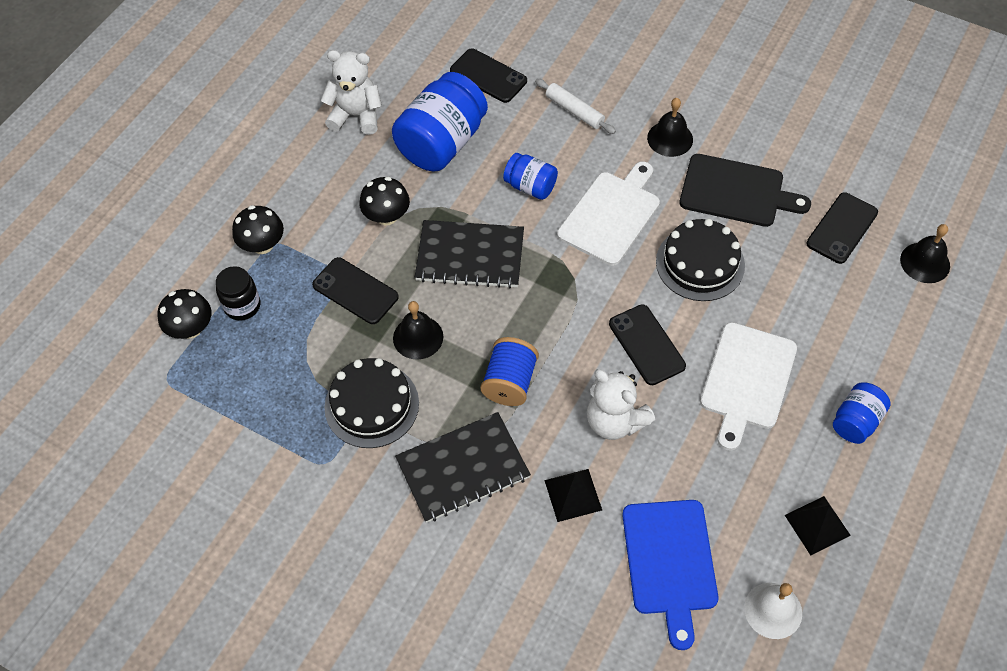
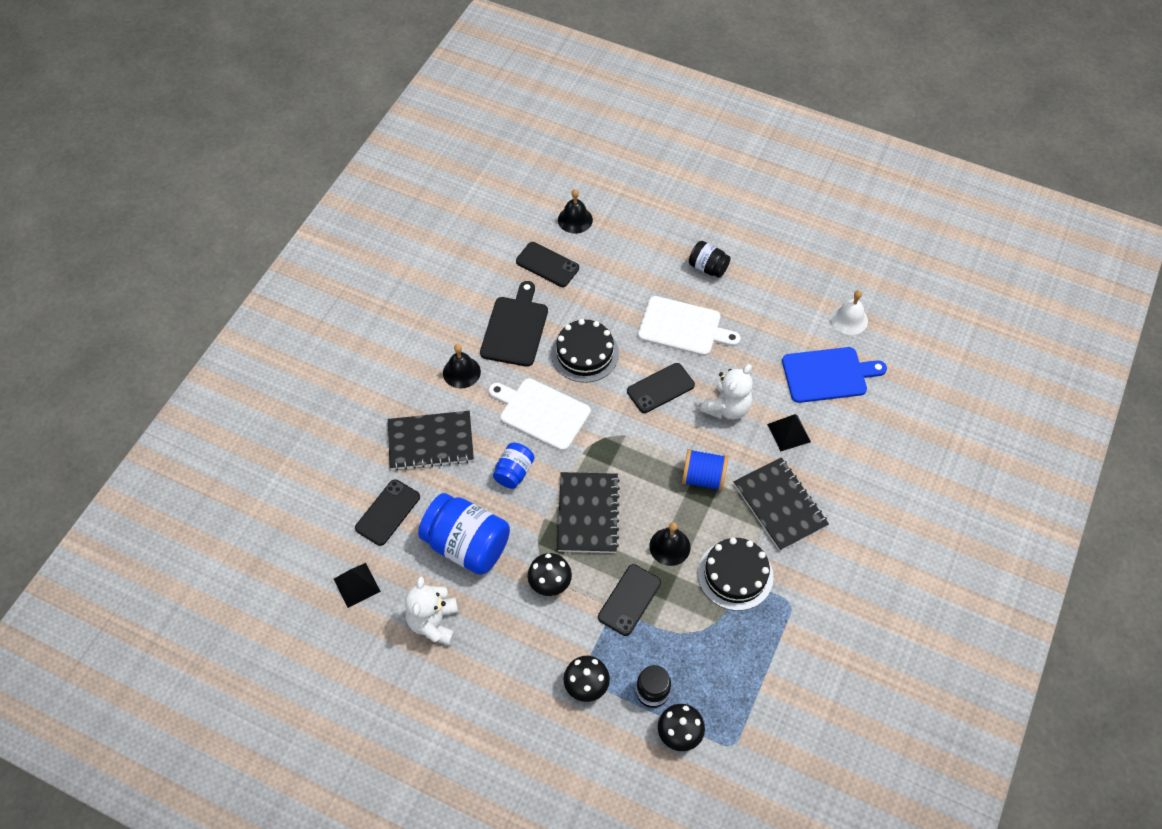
camera: 95 degrees left, 0 degrees up
(574, 111) = (430, 442): white rolling pin -> black notebook
(817, 525) = (787, 293): black pyramid -> black pyramid (356, 585)
(856, 421) = (708, 267): blue jar -> black jar

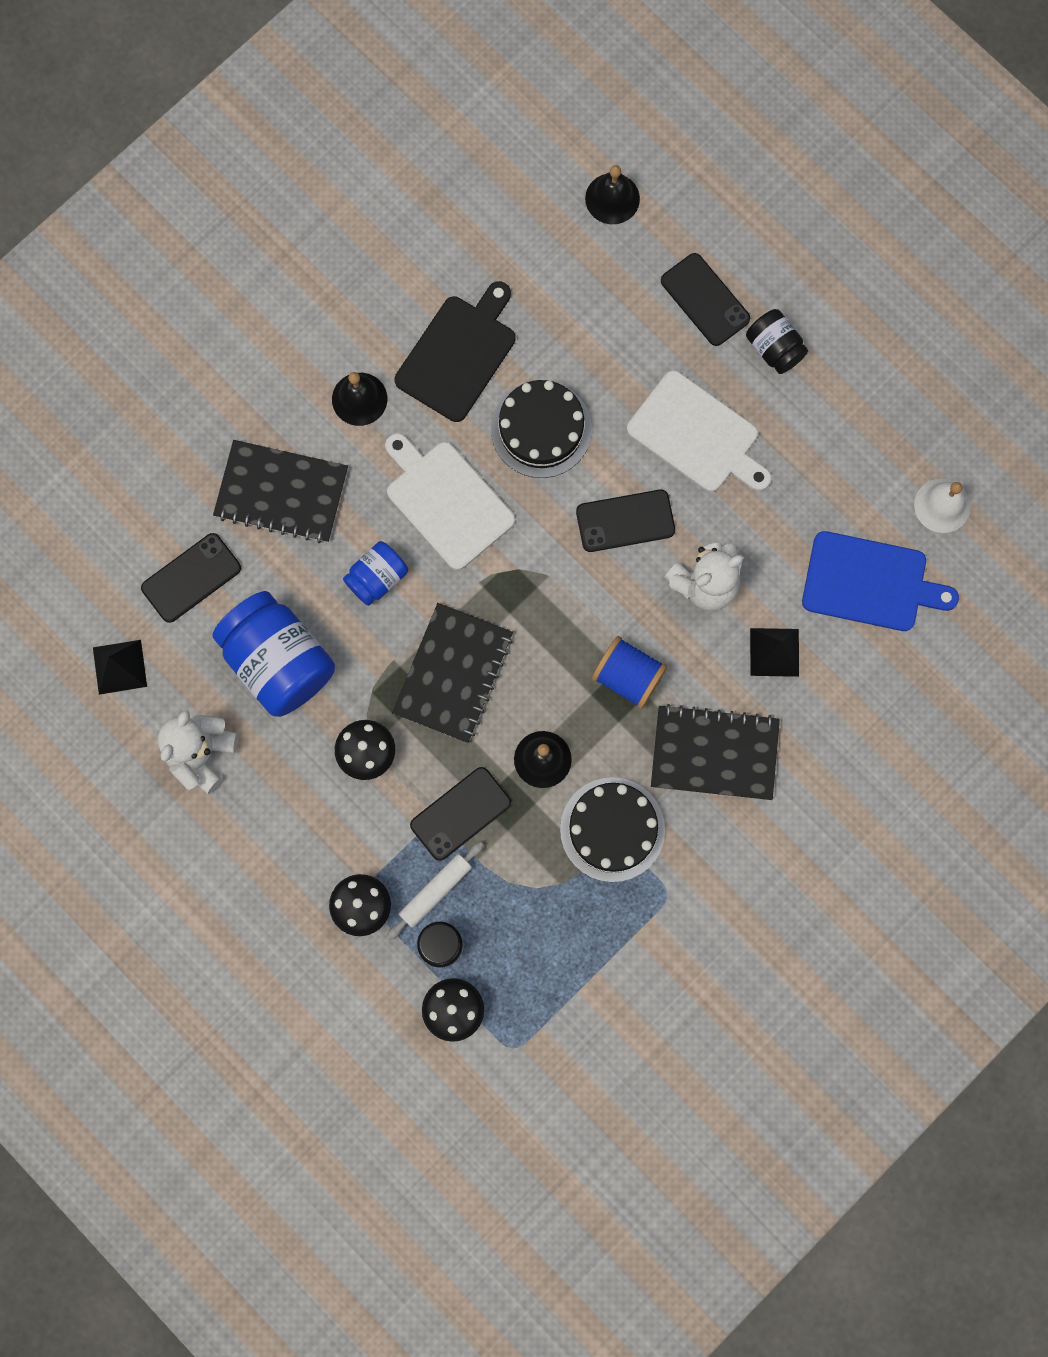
camera: 20 degrees right, 20 degrees up
(547, 265) = (543, 263): black phone -> black phone (705, 300)
(633, 657) = (435, 891): none -> white rolling pin
(780, 505) = (714, 753): black notebook -> black notebook turned 75 degrees counterclockwise

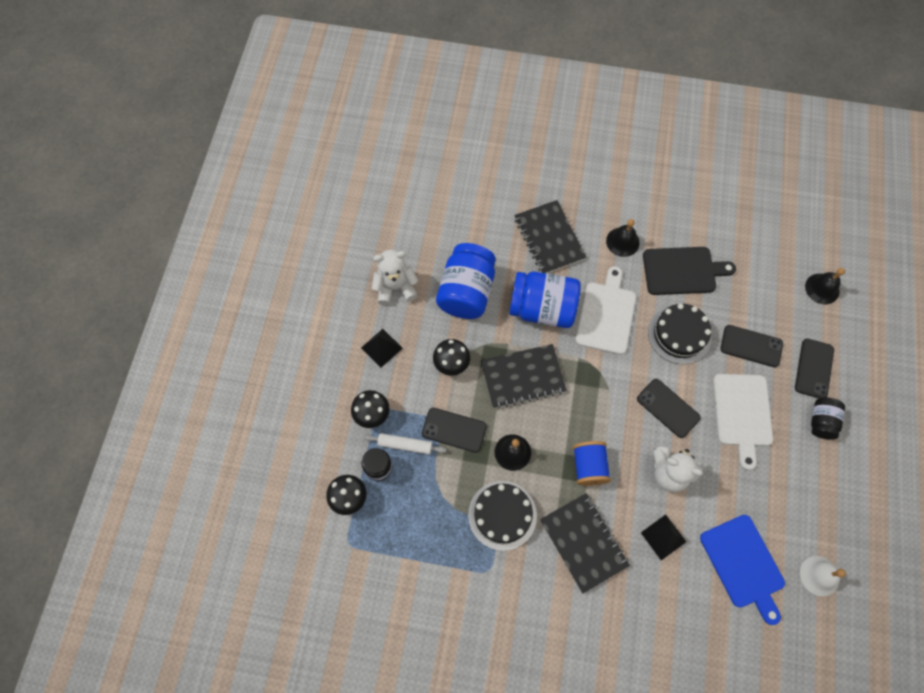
camera: 55 degrees right, 10 degrees down
(119, 667) = (411, 225): black pyramid -> black pyramid (381, 348)
(191, 578) = (477, 227): black phone -> black phone (751, 346)
(377, 578) = (542, 309): blue jar -> blue jar, size x1.88

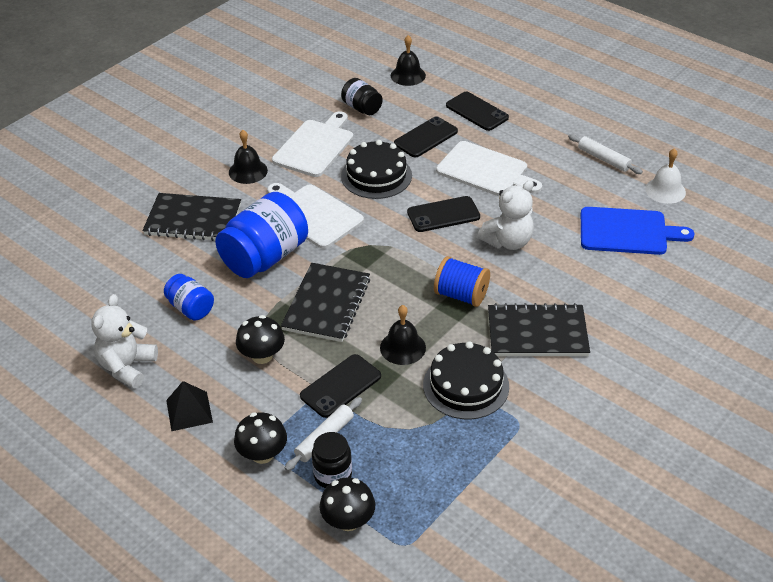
camera: 60 degrees left, 25 degrees down
(466, 292) = (191, 308): blue jar -> blue jar, size x0.53
(663, 537) = (568, 273): black pyramid -> none
(682, 271) = (315, 146): black cutting board -> white cutting board
(821, 421) = (528, 129): black jar -> black jar (362, 108)
(825, 504) = (603, 159): none -> white rolling pin

